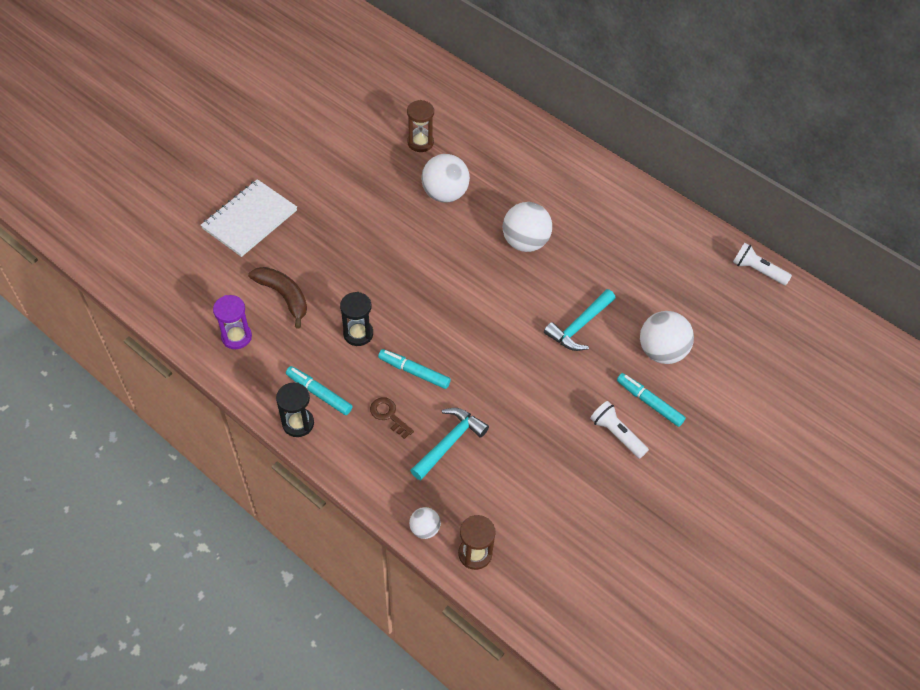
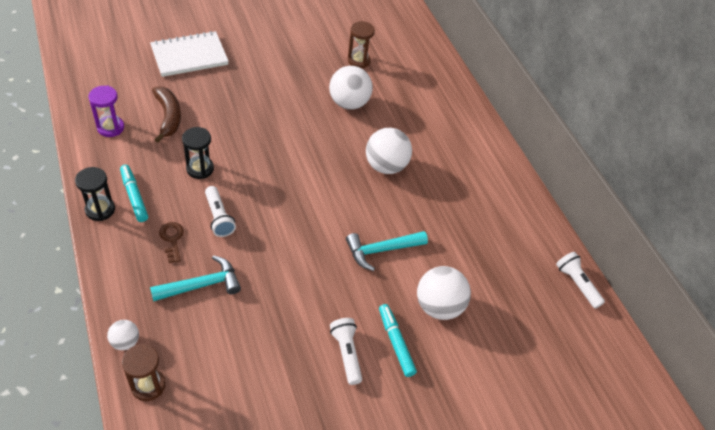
camera: 25 degrees right, 5 degrees down
(414, 372) = (219, 217): turquoise marker -> white flashlight

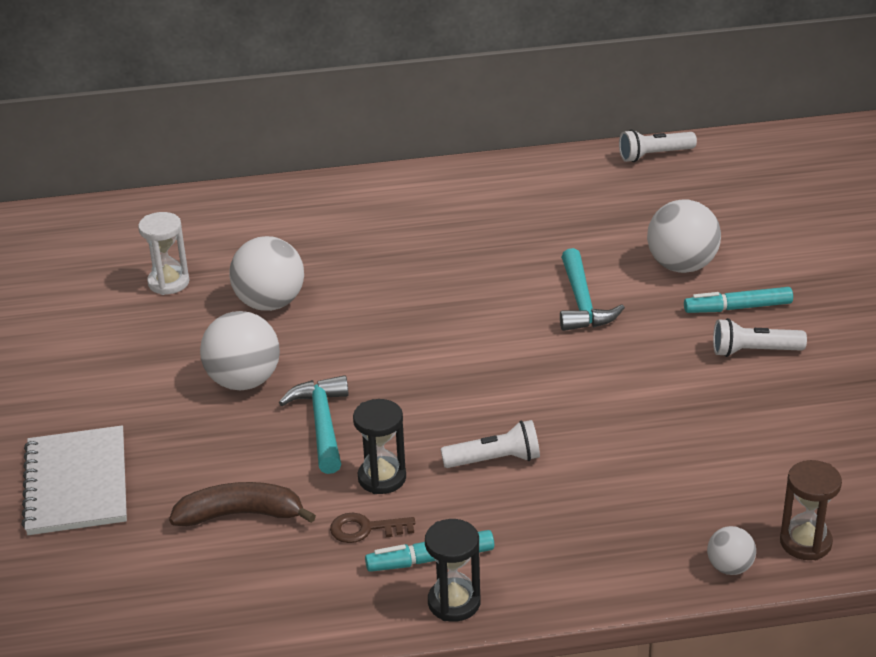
camera: 70 degrees left, 15 degrees down
(110, 128) = (248, 592): purple hourglass -> none
(172, 239) = (533, 514): brown key -> brown key (365, 529)
(202, 285) = (628, 483): turquoise hammer -> turquoise hammer (322, 424)
(358, 61) = (168, 282): brown hourglass -> white hourglass
(386, 166) = (419, 281): white ball -> white ball (244, 381)

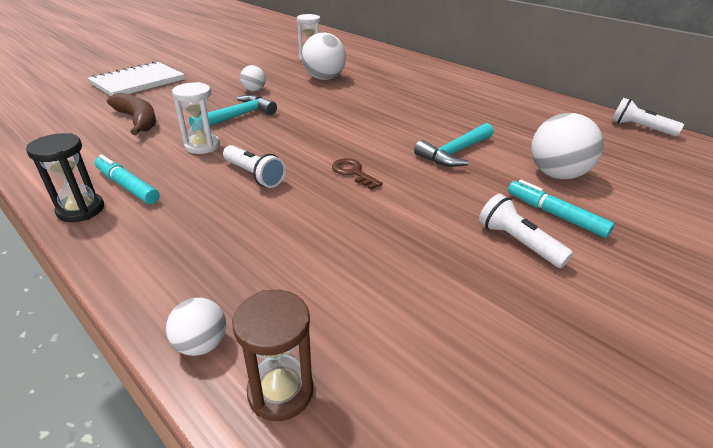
camera: 50 degrees right, 0 degrees up
(244, 381) = (254, 90): white ball -> white ball, size x0.53
(365, 529) = (147, 156): brown key -> brown key (353, 172)
(382, 478) = (202, 146): black hourglass -> white hourglass

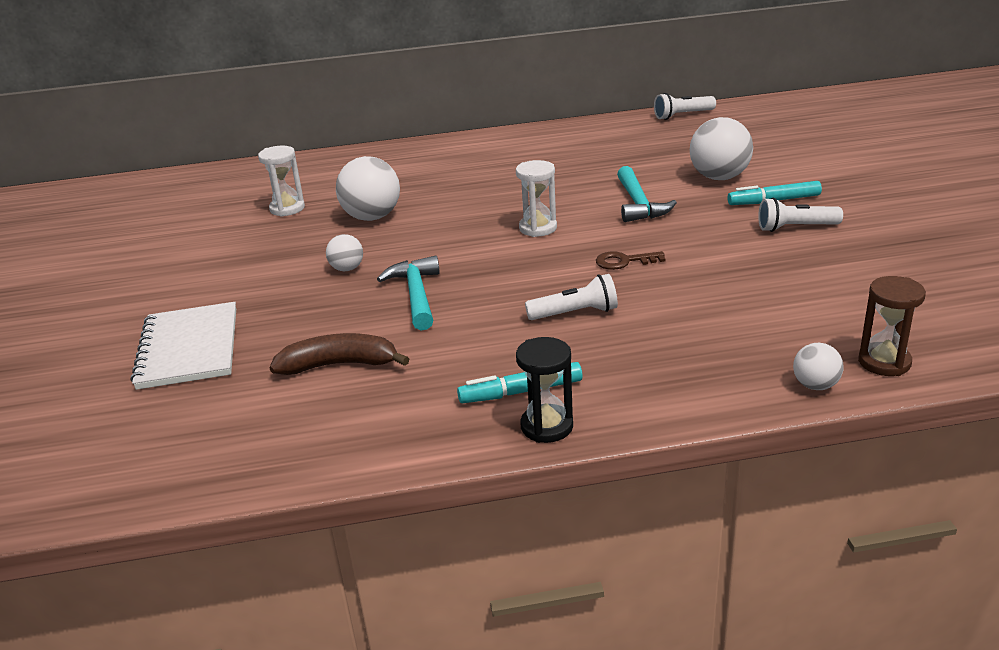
camera: 50 degrees left, 5 degrees down
(202, 146) = (471, 331): white hourglass -> white hourglass (538, 228)

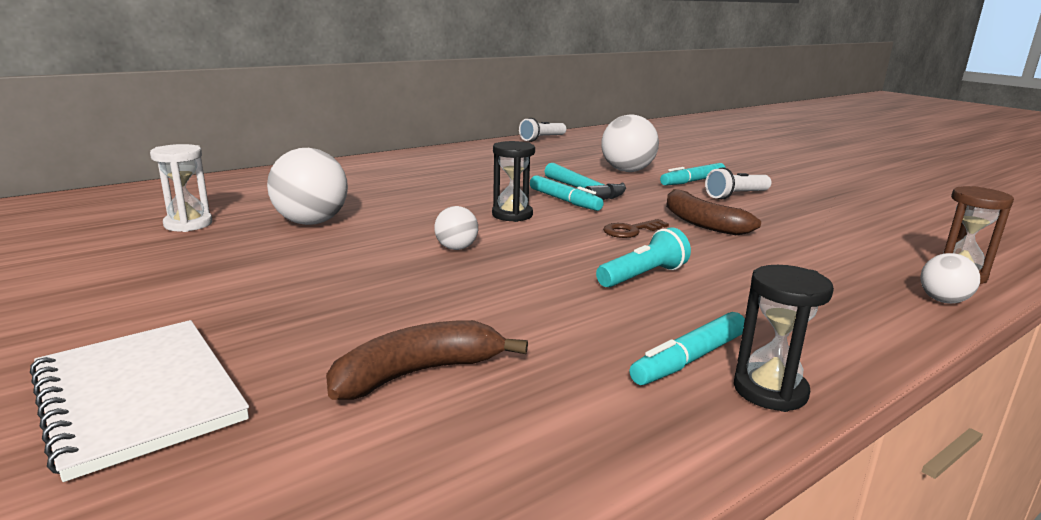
camera: 30 degrees left, 10 degrees down
(347, 269) = (325, 270): white ball -> white ball (456, 248)
(416, 295) = (443, 283): turquoise hammer -> none
(538, 228) = (512, 215): white hourglass -> black hourglass
(575, 313) = (643, 276): white flashlight -> turquoise flashlight
(605, 215) = (564, 200): none -> turquoise marker
(705, 261) = (701, 223): none -> brown banana

